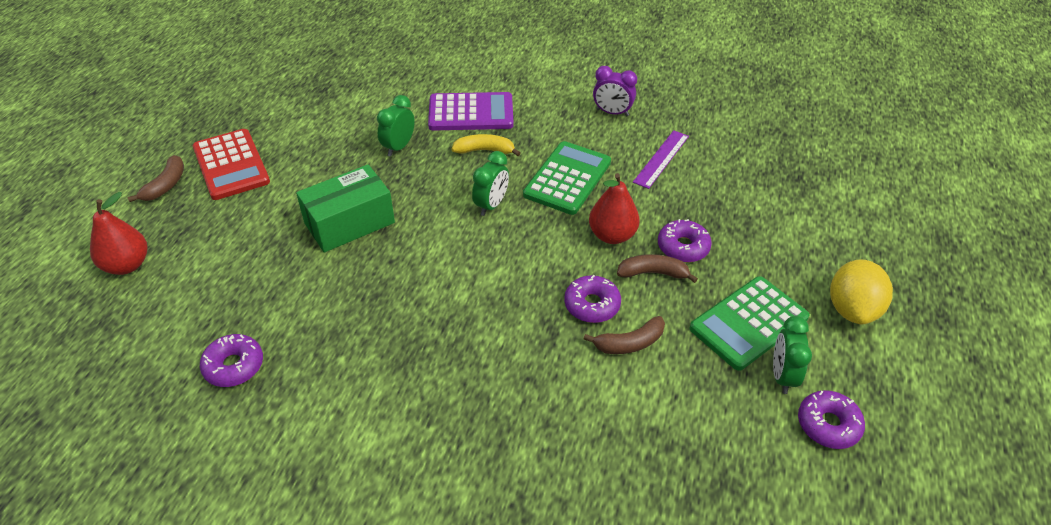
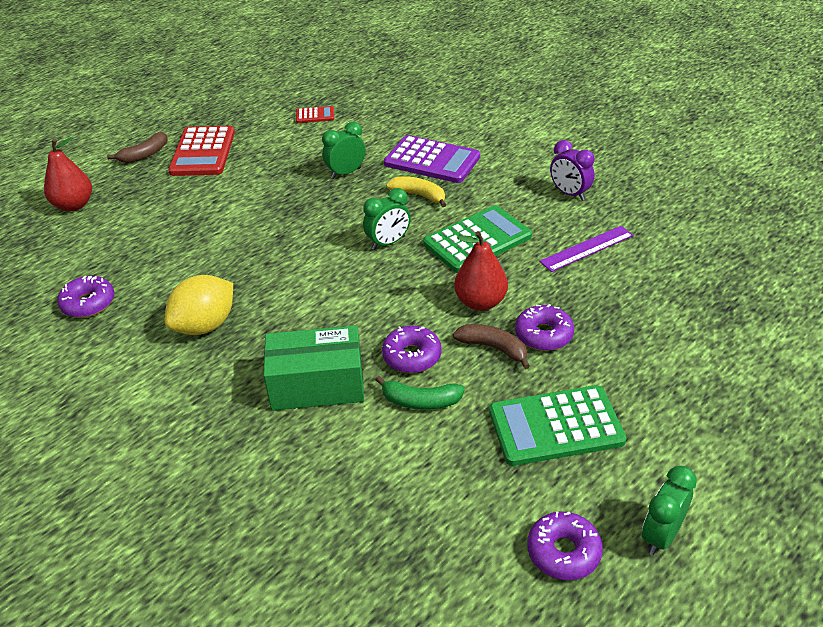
camera: 30 degrees right, 5 degrees down
(321, 95) = (315, 115): none -> red calculator
(349, 223) = (258, 222): green box -> green box (317, 385)
(629, 343) = (420, 401): brown banana -> green banana
(782, 376) = (551, 487): green clock -> green clock (661, 535)
(852, 309) = (684, 454): yellow lemon -> yellow lemon (205, 325)

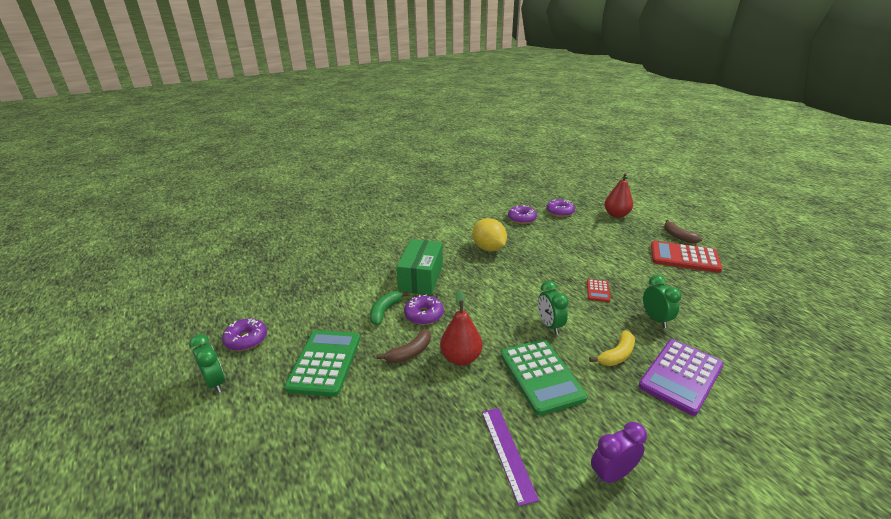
camera: 105 degrees right, 10 degrees down
(315, 115) = (760, 315): red calculator -> red calculator (598, 291)
(543, 334) = (409, 383): purple donut -> purple donut (560, 212)

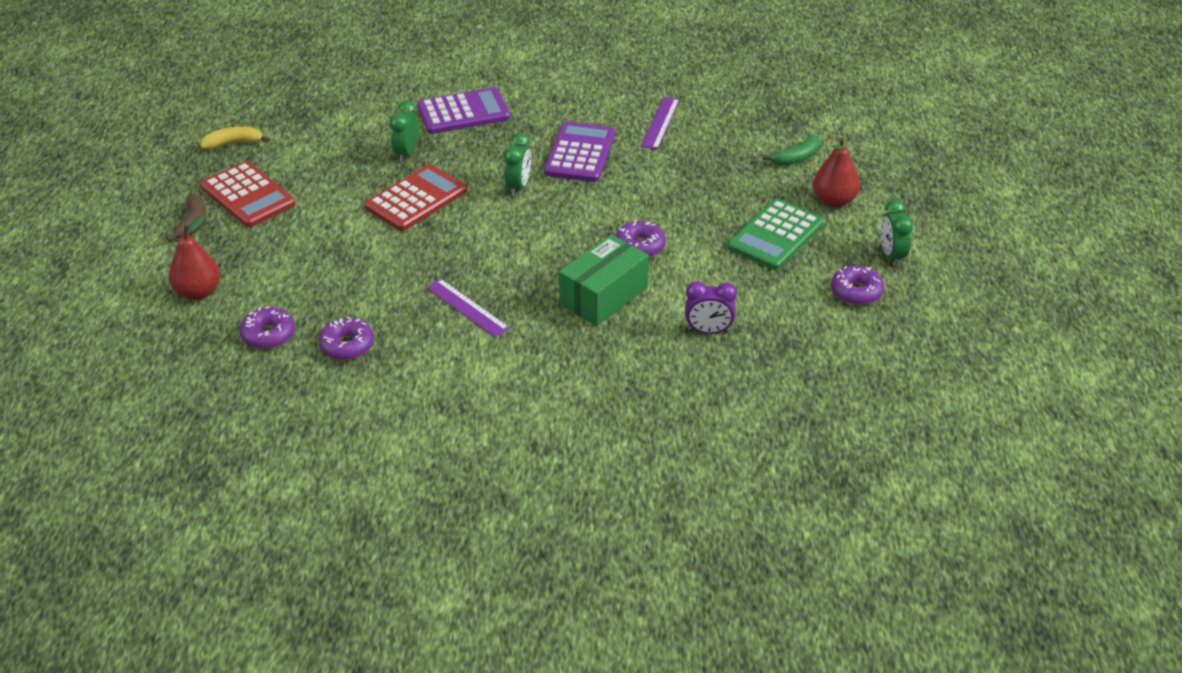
camera: 150 degrees left, 10 degrees up
(384, 311) = (681, 267): green banana -> green banana (796, 158)
(410, 352) = (683, 214): brown banana -> none
(461, 358) = (637, 191): red pear -> red pear (834, 201)
(488, 248) = (467, 308): yellow lemon -> purple ruler
(541, 376) = (580, 153): green calculator -> purple calculator
(598, 291) = (416, 199): red calculator -> red calculator, size x2.06
(611, 474) = (600, 90): purple clock -> purple clock (708, 331)
(617, 355) = (492, 143): yellow banana -> yellow banana (233, 143)

